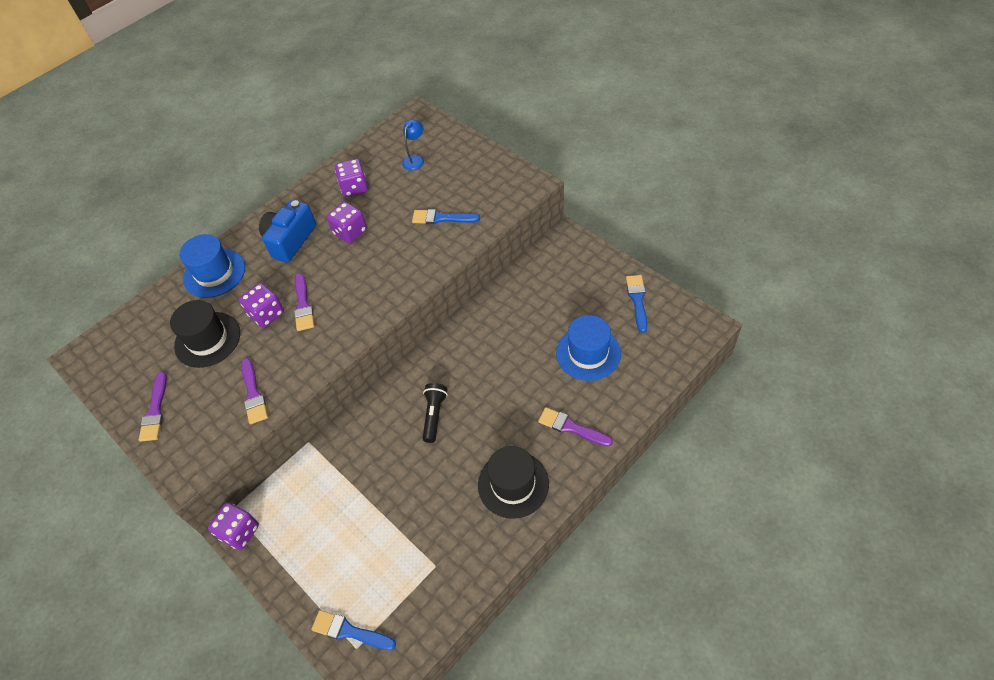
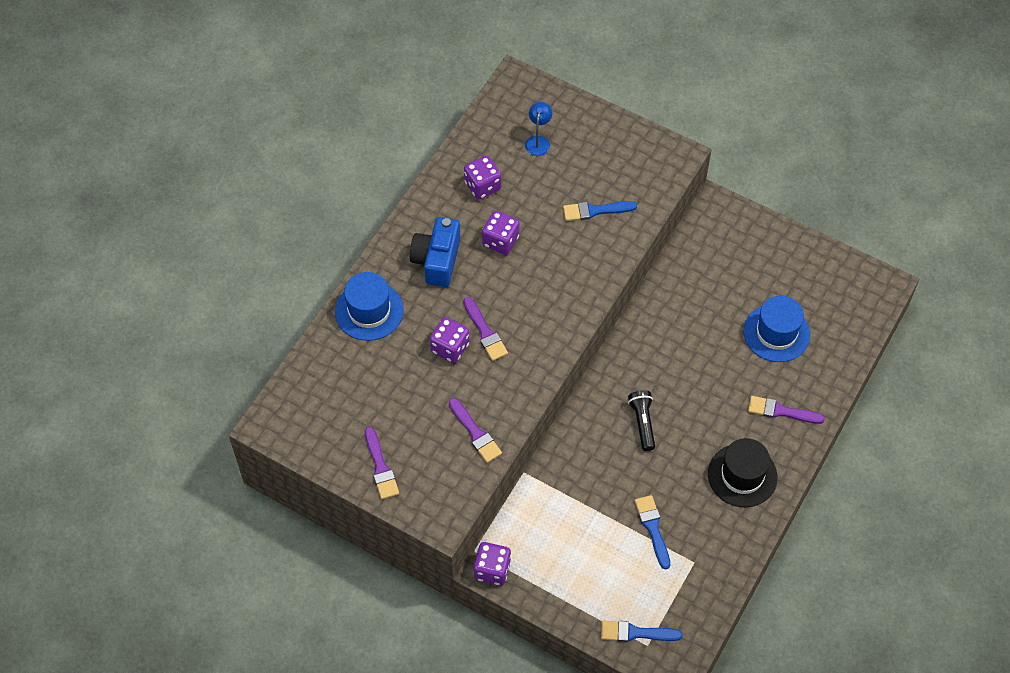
camera: 20 degrees left, 5 degrees up
(207, 339) = (399, 385): black hat -> none
(637, 300) = (810, 268): blue brush -> blue brush (653, 528)

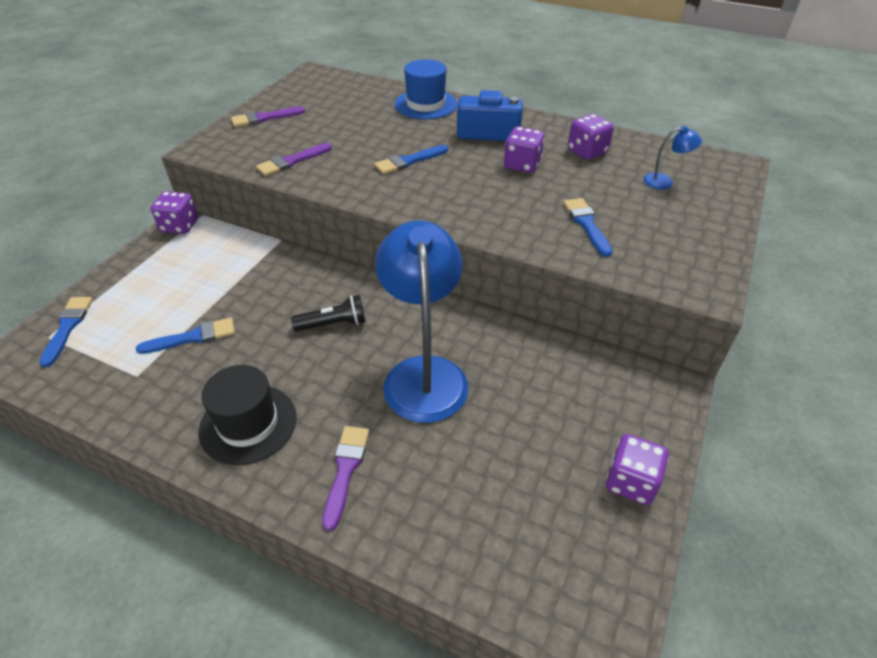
camera: 85 degrees right, 15 degrees down
(450, 348) = (389, 144): purple dice -> purple dice (631, 482)
(485, 332) = (409, 161): purple brush -> blue brush
(698, 360) = (424, 373): none -> blue lamp
(776, 333) = (478, 463): blue hat -> none

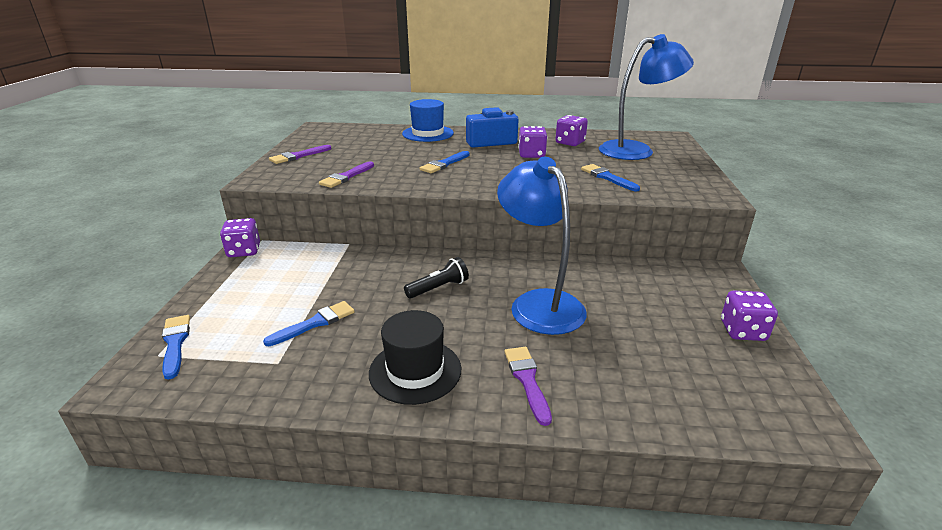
camera: 20 degrees left, 15 degrees down
(664, 182) = (636, 150): blue lamp -> blue lamp, size x2.43

